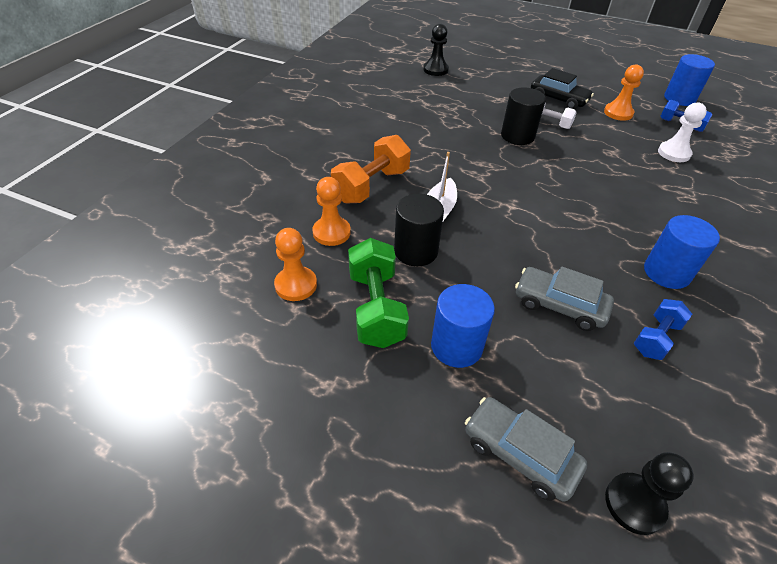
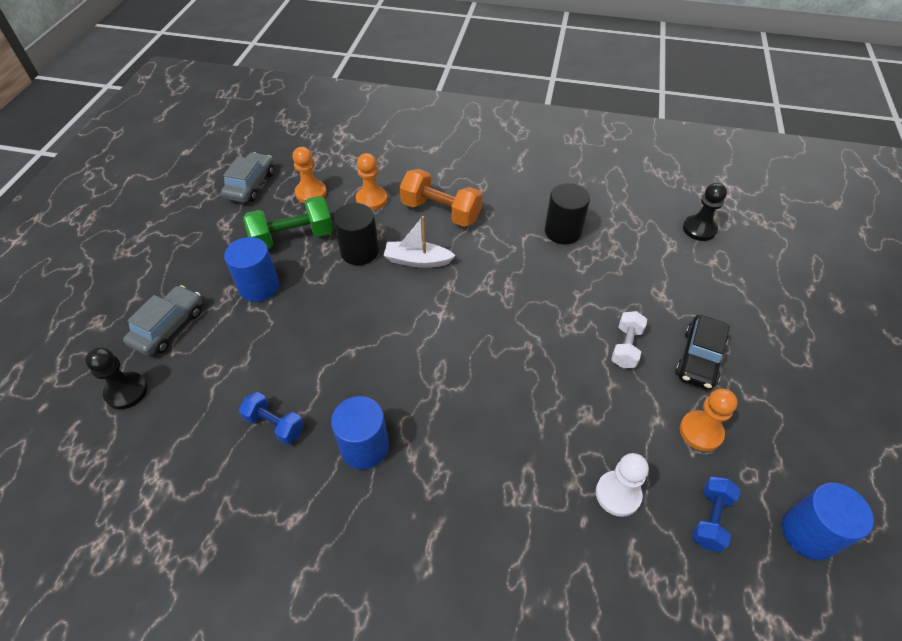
camera: 80 degrees right, 5 degrees up
(517, 136) = (579, 315): black cylinder -> black cylinder (563, 231)
(559, 305) = (307, 352): grey car -> grey car (250, 185)

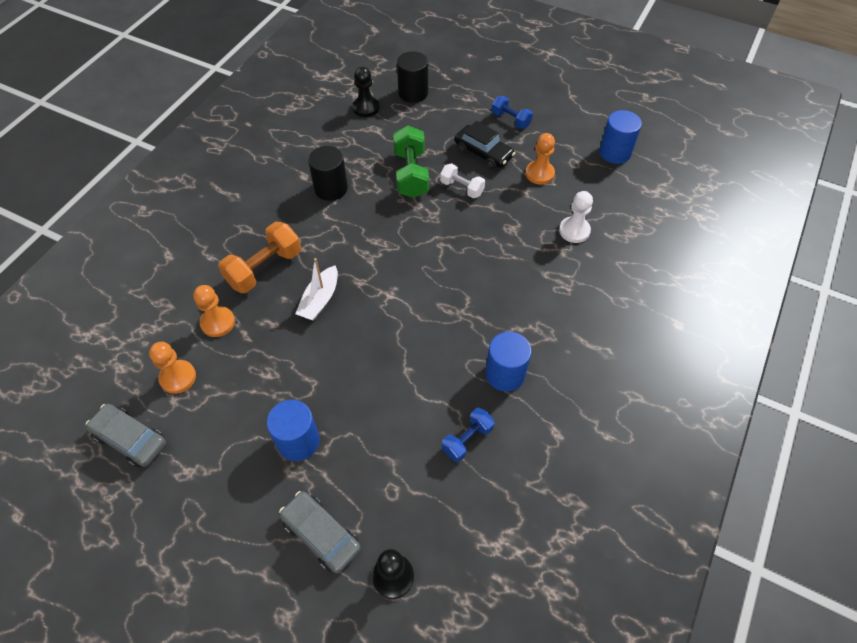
camera: 75 degrees left, 5 degrees up
(293, 238) = (241, 402): green dumbbell -> green dumbbell (411, 174)
(359, 251) = (288, 345): black cylinder -> black cylinder (413, 93)
(710, 519) = (599, 192): blue dumbbell -> blue dumbbell (510, 120)

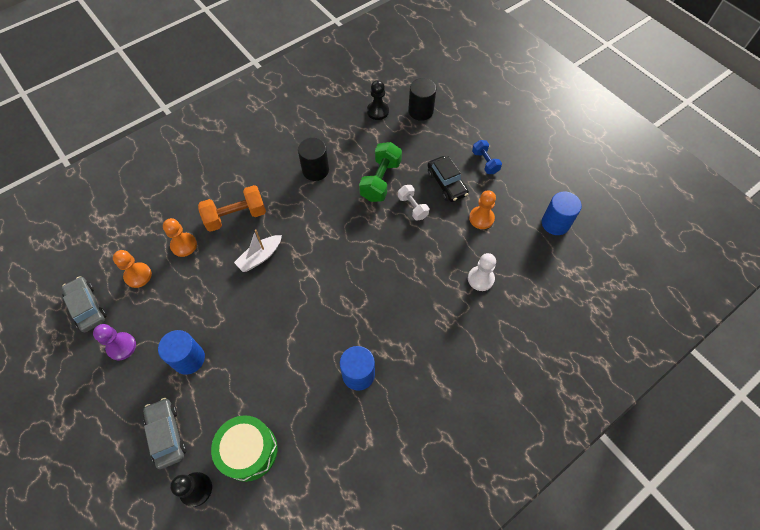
camera: 25 degrees right, 5 degrees up
(203, 464) = (121, 346): none -> purple pawn
(430, 506) = (249, 451): none -> green drum
(467, 439) = (302, 413): blue dumbbell -> none

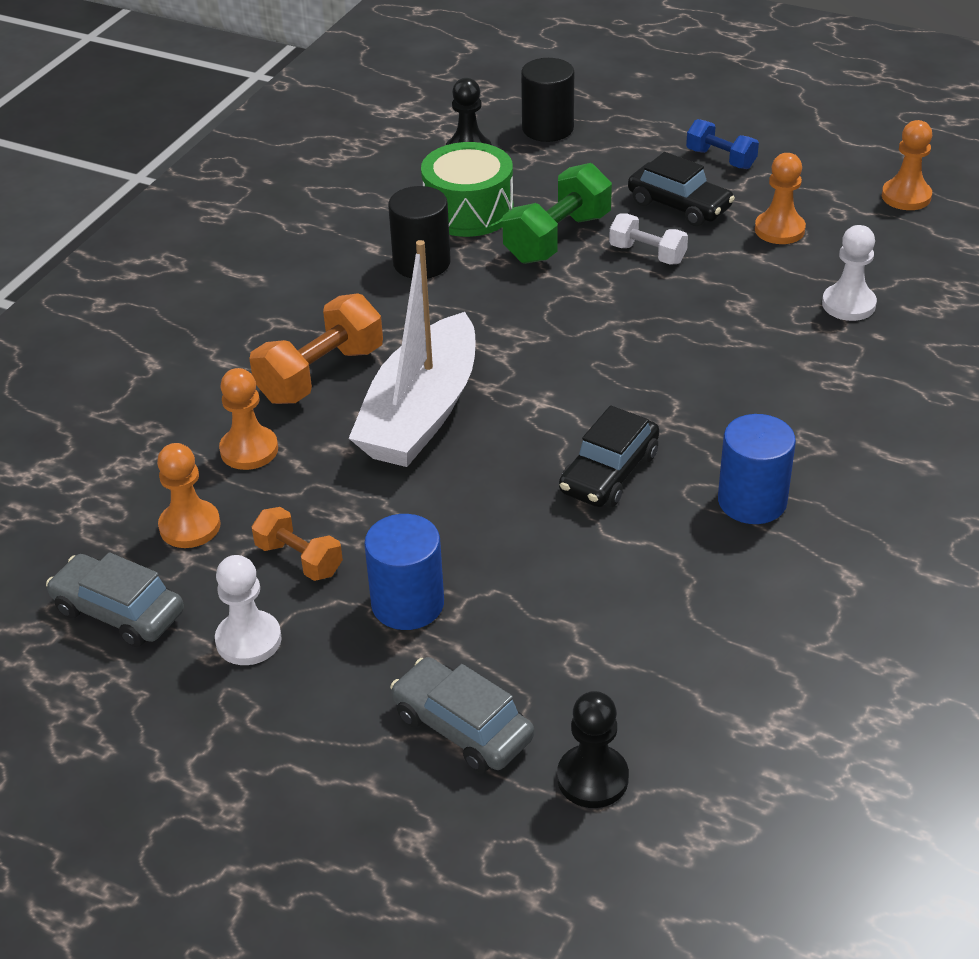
camera: 25 degrees left, 20 degrees down
(121, 346) = (248, 640): purple pawn -> white pawn
(165, 313) = (299, 559): none -> orange dumbbell
(249, 451) = (645, 683): green drum -> green drum (468, 211)
(260, 257) = (421, 413): white boat -> white boat, size x1.89
(311, 328) = (609, 473): none -> black car
(380, 180) = (557, 238): green dumbbell -> green dumbbell turned 45 degrees clockwise
(555, 223) = (906, 196): blue cylinder -> orange pawn

